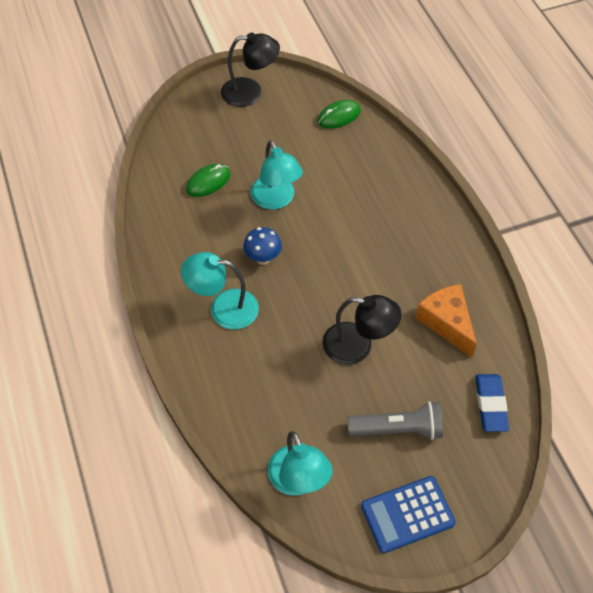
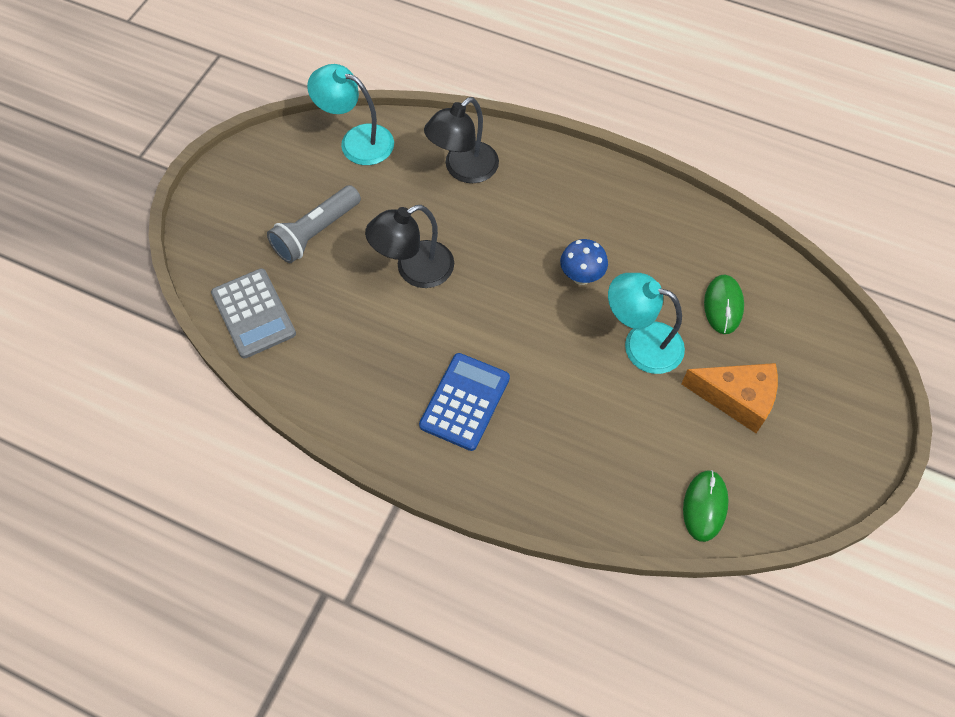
camera: 135 degrees right, 5 degrees up
(223, 308) = (559, 208): turquoise lamp -> none
(250, 92) = (829, 448): black lamp -> black lamp (463, 169)
(407, 514) = (253, 181): blue calculator -> blue calculator (464, 402)
(446, 323) = (356, 356): orange cheese -> orange cheese (736, 398)
(491, 404) = (253, 313): blue eraser -> grey calculator

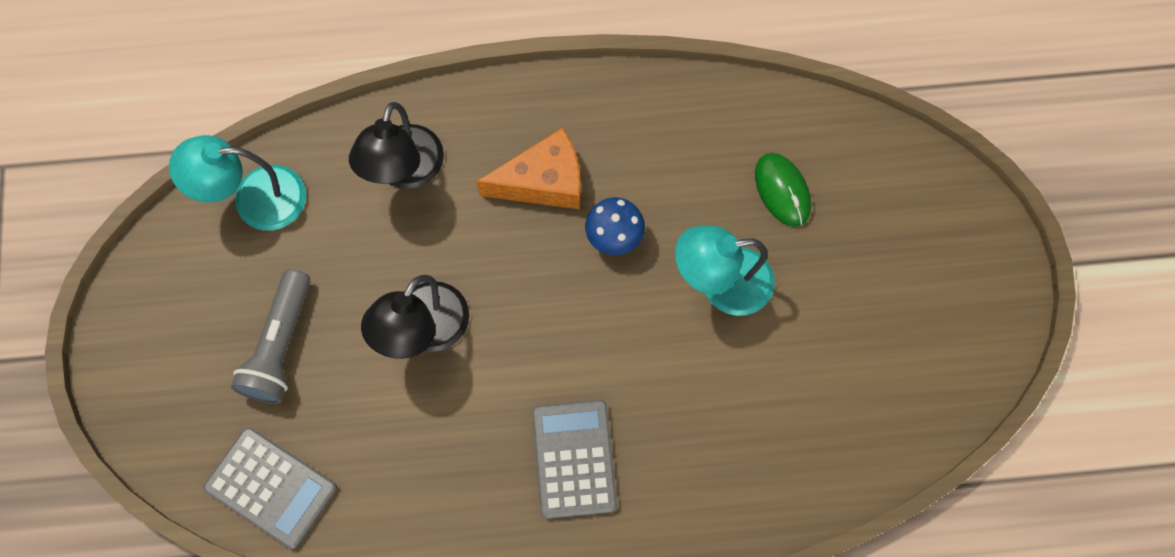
camera: 30 degrees left, 10 degrees up
(464, 402) = (574, 459): blue calculator -> grey calculator
(705, 506) = (883, 434): green mouse -> none
(736, 398) = (852, 294): orange cheese -> orange cheese (543, 182)

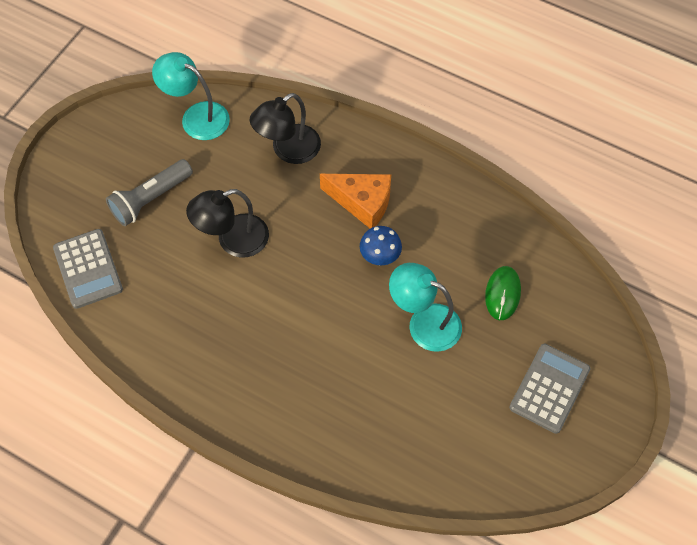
camera: 35 degrees right, 10 degrees down
(574, 459) = (262, 362): grey calculator -> grey calculator (549, 388)

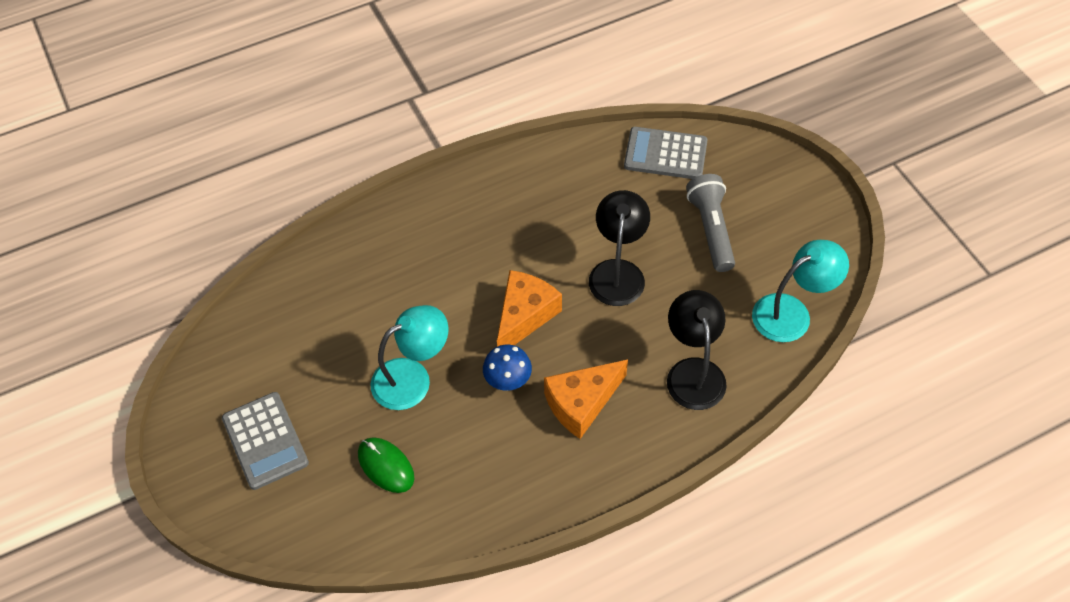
camera: 125 degrees right, 5 degrees down
(316, 280) = (524, 316): none -> orange cheese

